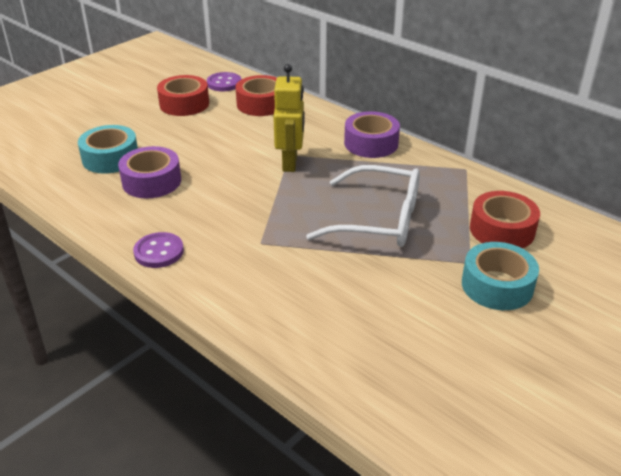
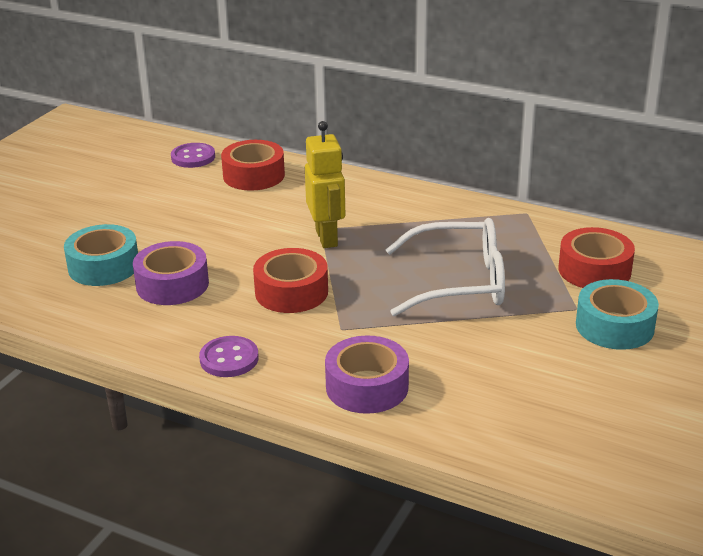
camera: 15 degrees left, 5 degrees down
(184, 104) = (157, 189): red tape -> red tape (291, 292)
(371, 143) = (408, 201): purple tape -> purple tape (367, 386)

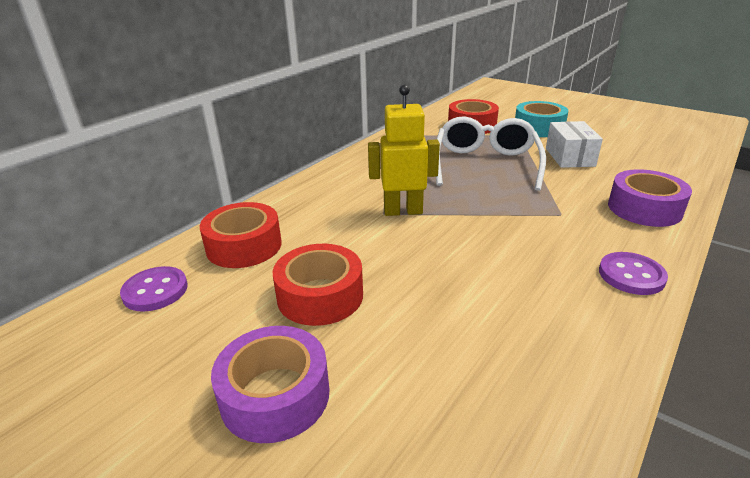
camera: 80 degrees left, 0 degrees up
(103, 266) = (435, 381): turquoise tape -> none
(172, 284) = (487, 313): purple tape -> purple tape (275, 395)
(291, 292) = (501, 234): red tape -> red tape (320, 296)
(507, 346) = (570, 157): none -> white box

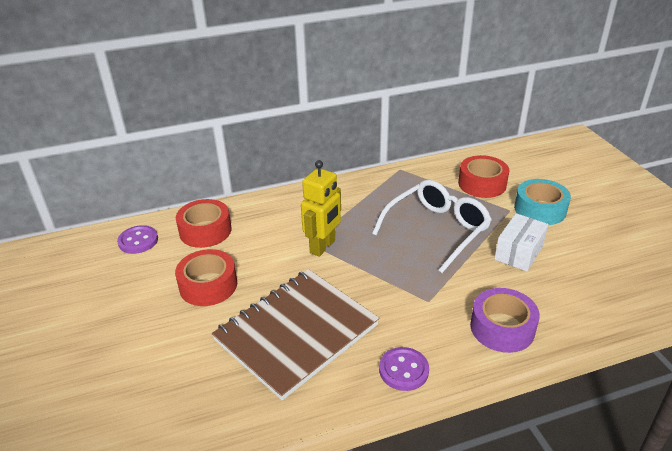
camera: 35 degrees right, 5 degrees up
(275, 395) = (133, 330): purple tape -> none
(403, 211) = (323, 247): yellow robot -> yellow robot turned 90 degrees clockwise
(488, 294) = (296, 333): none -> brown notebook

